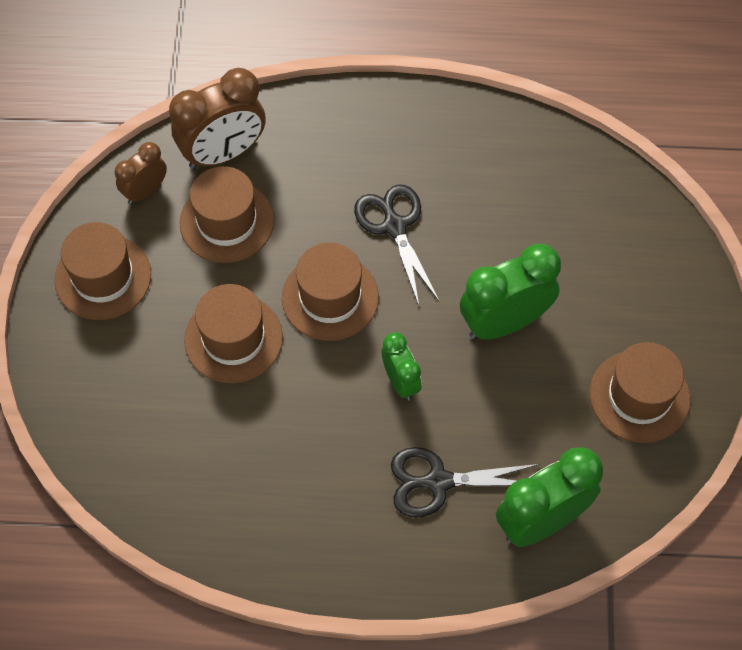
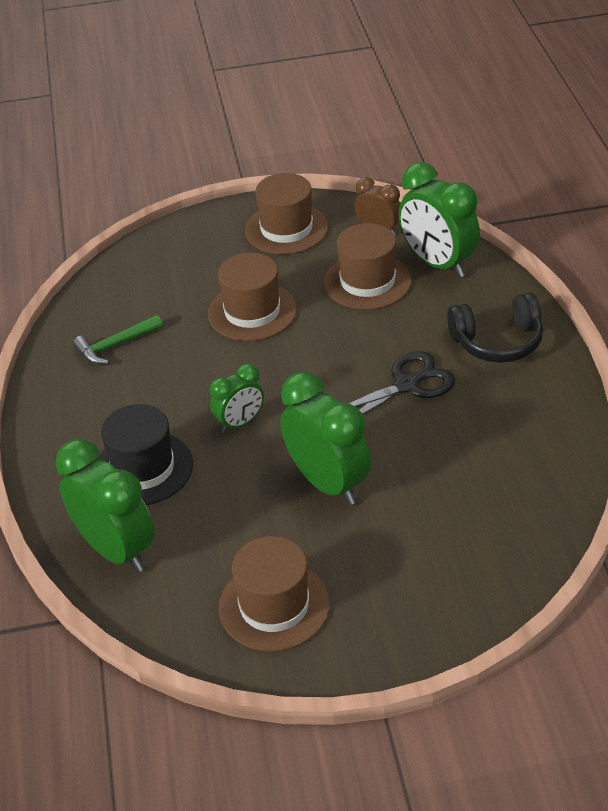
camera: 80 degrees right, 20 degrees down
(223, 153) = (438, 263): brown clock -> green clock
(239, 484) = (115, 345): none -> green hammer
(330, 297) = (313, 359): brown hat -> none
(360, 137) = (497, 342): none -> black headphones
(438, 481) = (143, 468): black scissors -> black hat

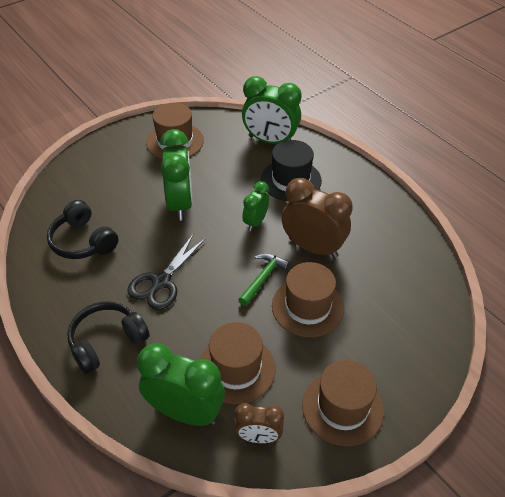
camera: 150 degrees right, 5 degrees up
(115, 345) = (379, 248): green hammer -> green hammer (263, 278)
(193, 369) = (313, 247): none -> brown clock
(328, 483) = (180, 204): green clock -> green clock turned 120 degrees counterclockwise
(493, 470) = (83, 241): none -> black headphones

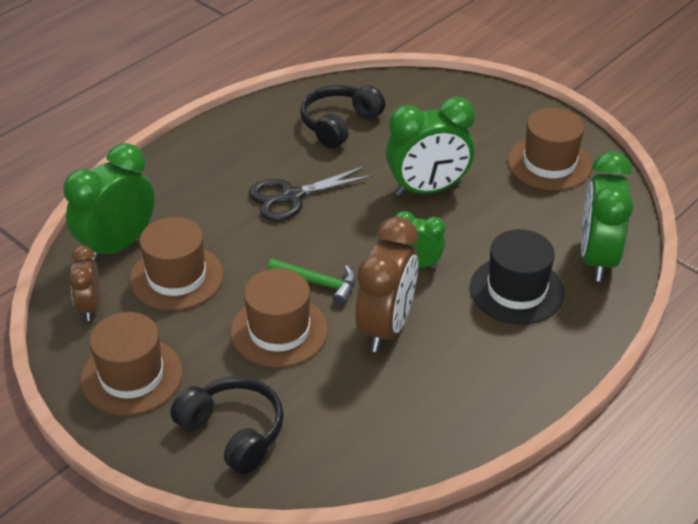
camera: 80 degrees right, 5 degrees down
(107, 342) = (200, 172): black headphones -> black headphones (233, 432)
(161, 282) = (292, 196): black scissors -> black scissors turned 45 degrees counterclockwise
(185, 412) = (117, 246): green clock -> green clock turned 150 degrees counterclockwise

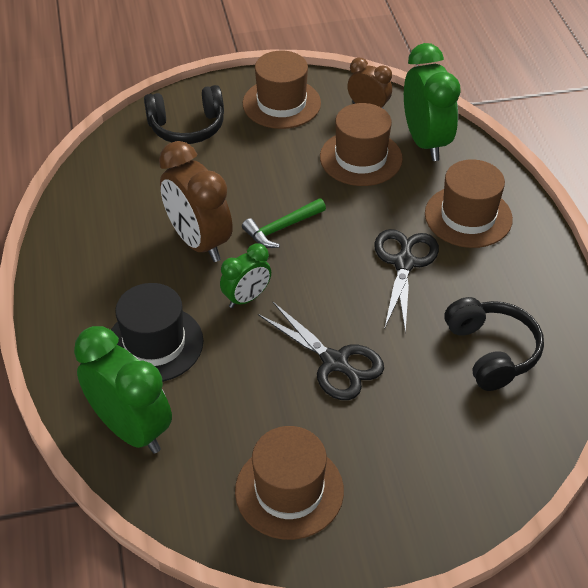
camera: 125 degrees right, 5 degrees up
(279, 331) = (253, 185): brown hat -> brown hat (468, 216)
(428, 189) = (334, 362): green clock -> black scissors

